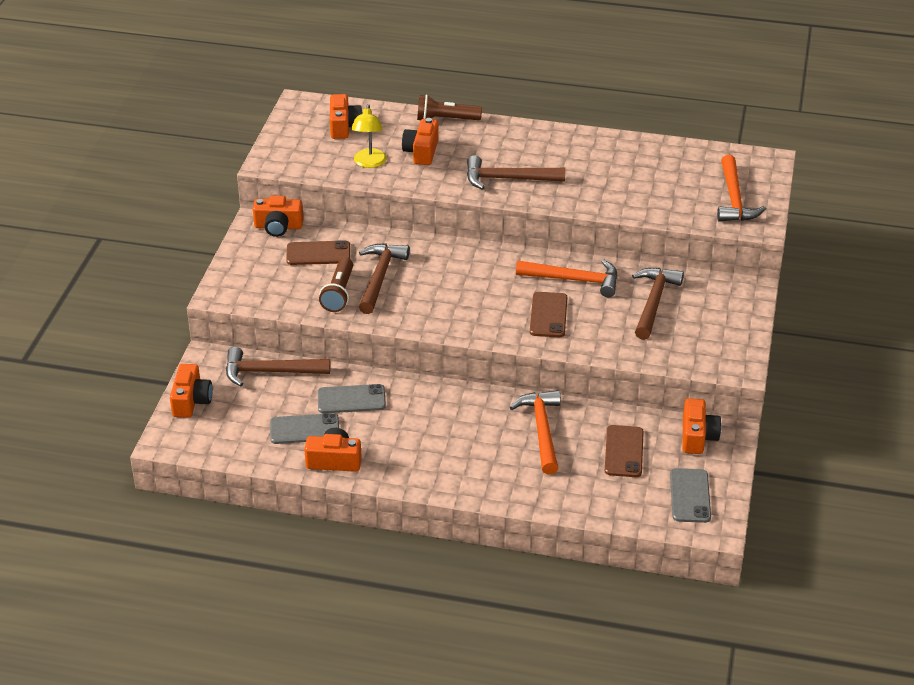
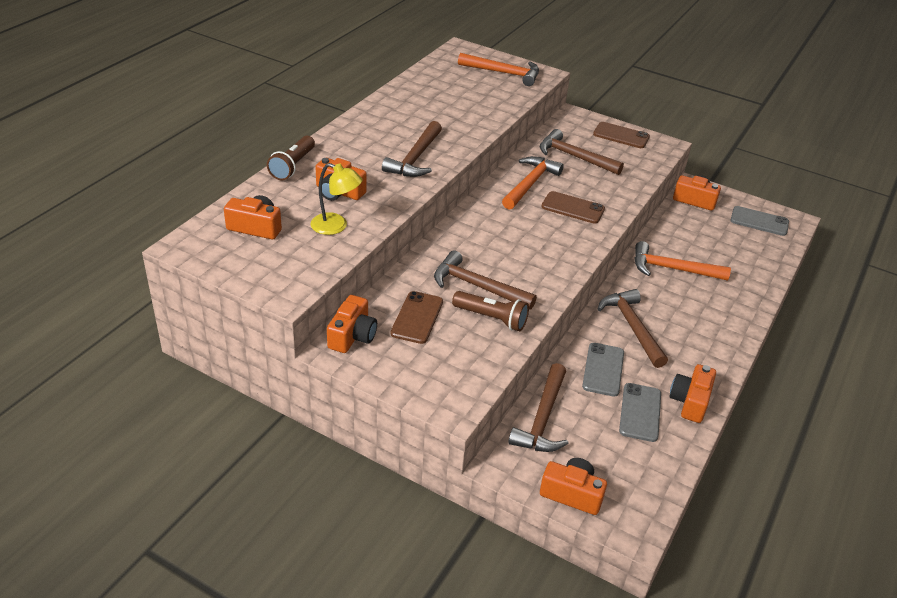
camera: 75 degrees left, 0 degrees up
(424, 411) = (632, 327): none -> brown hammer
(624, 451) = (705, 236): brown phone -> brown phone (621, 136)

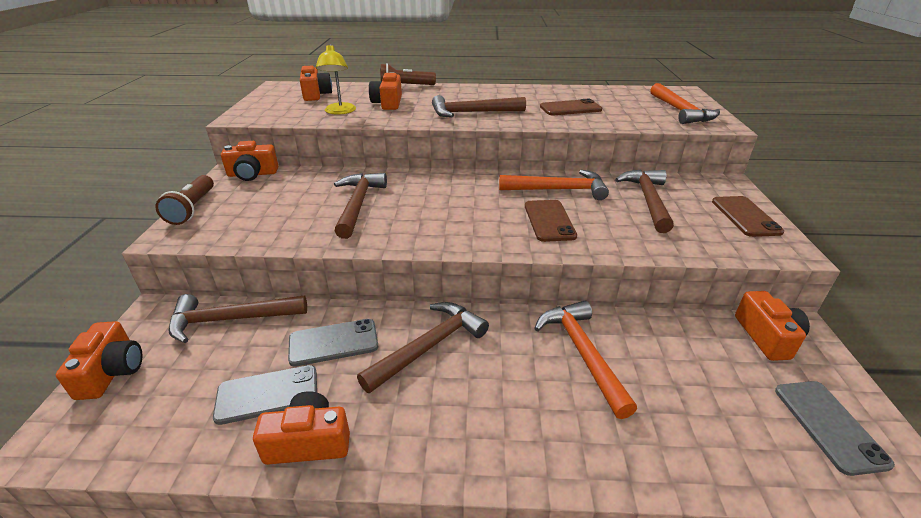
camera: 65 degrees right, 5 degrees down
(417, 317) = (291, 191): brown phone -> brown phone (570, 108)
(491, 318) = (312, 222): brown flashlight -> brown flashlight (192, 209)

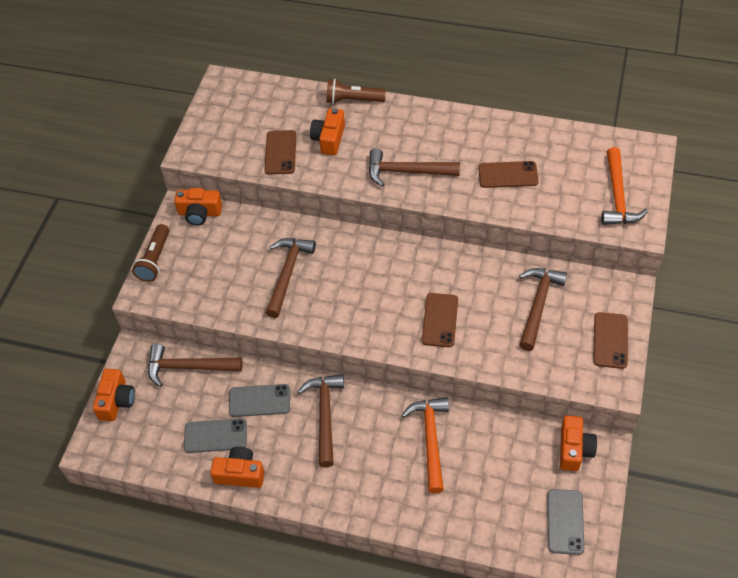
camera: 15 degrees right, 20 degrees up
(316, 94) = (260, 109): orange camera -> none
(339, 112) = (280, 152): yellow lamp -> brown phone
(429, 346) = (325, 415): brown hammer -> brown hammer turned 60 degrees counterclockwise
(558, 190) = (465, 277): orange hammer -> none

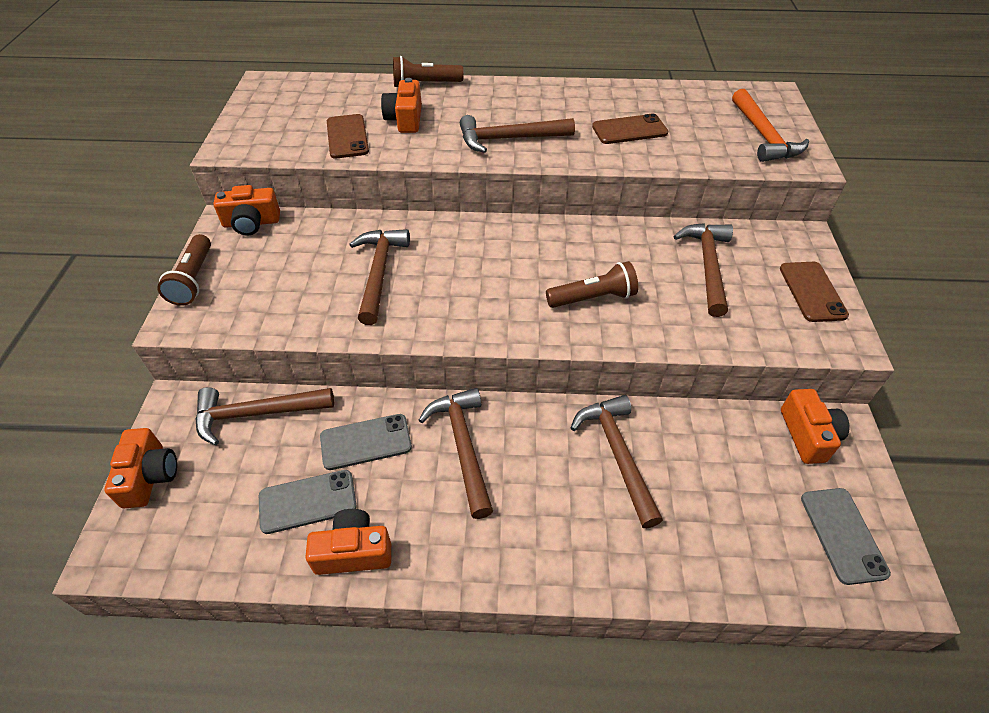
camera: 15 degrees left, 5 degrees down
(430, 440) = (617, 454): orange hammer -> brown hammer
(440, 320) = (593, 298): brown phone -> brown flashlight

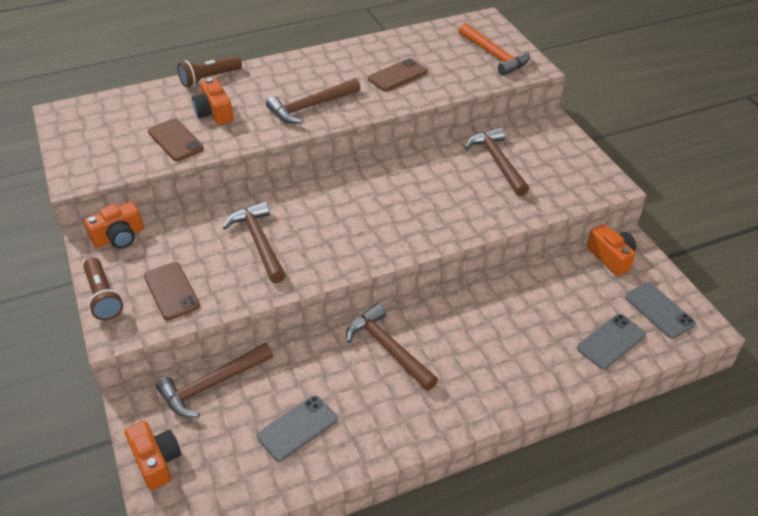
camera: 25 degrees left, 5 degrees down
(353, 551) = (354, 445): orange camera -> none
(366, 442) = (314, 372): grey phone -> grey phone (611, 341)
(593, 298) = (432, 209): brown flashlight -> none
(617, 454) = (498, 314): brown hammer -> none
(812, 291) = (574, 159): brown phone -> brown phone (171, 291)

